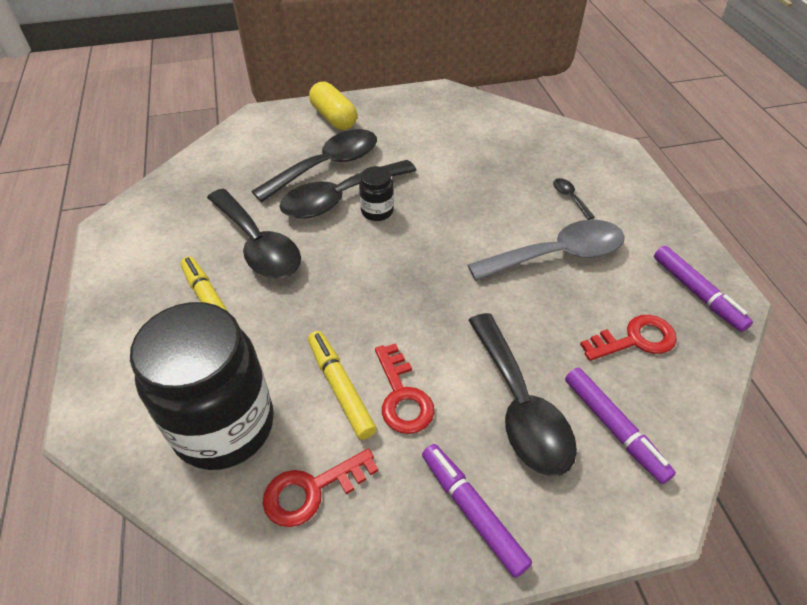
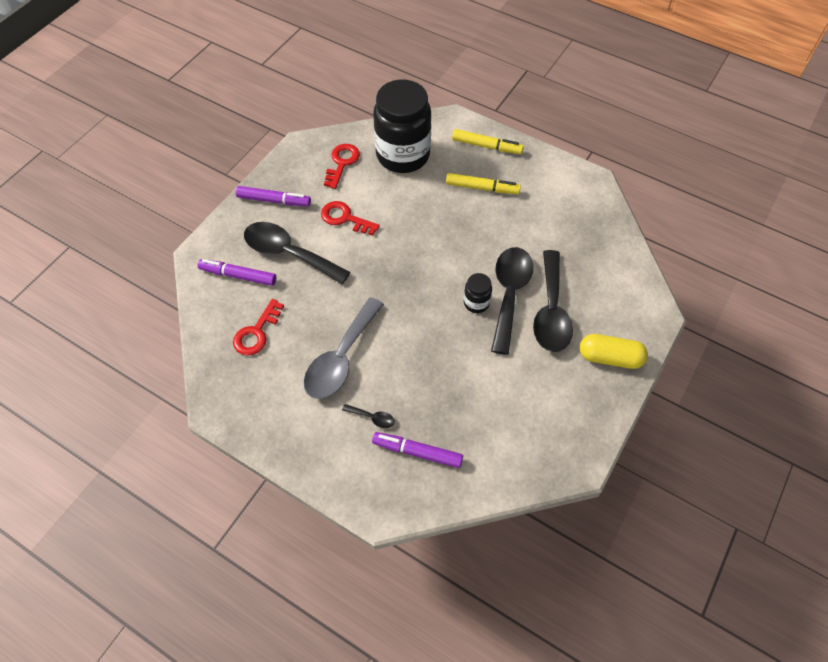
camera: 135 degrees right, 10 degrees up
(258, 245) = (507, 230): black spoon -> none
(340, 388) = (375, 201): yellow marker -> yellow marker (486, 146)
(697, 293) = (239, 396): purple marker -> purple marker (417, 452)

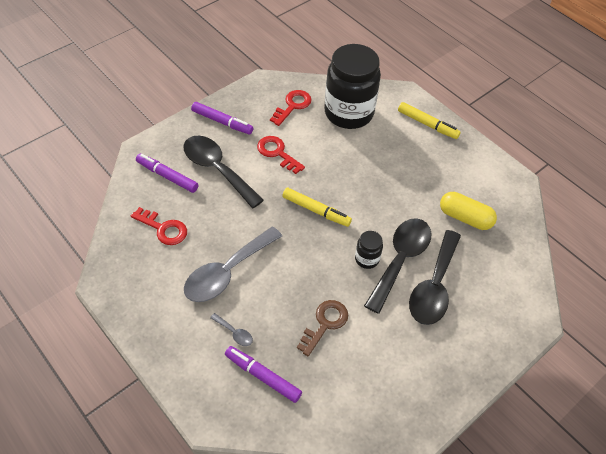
camera: 15 degrees right, 5 degrees down
(256, 332) = (163, 229): red key -> red key turned 105 degrees counterclockwise
(372, 418) = (234, 333): black spoon -> grey spoon
(459, 380) = (325, 324): none -> brown key
(482, 188) = (410, 159): yellow marker -> yellow marker (316, 210)
(610, 357) = (475, 346): yellow capsule -> yellow capsule (465, 217)

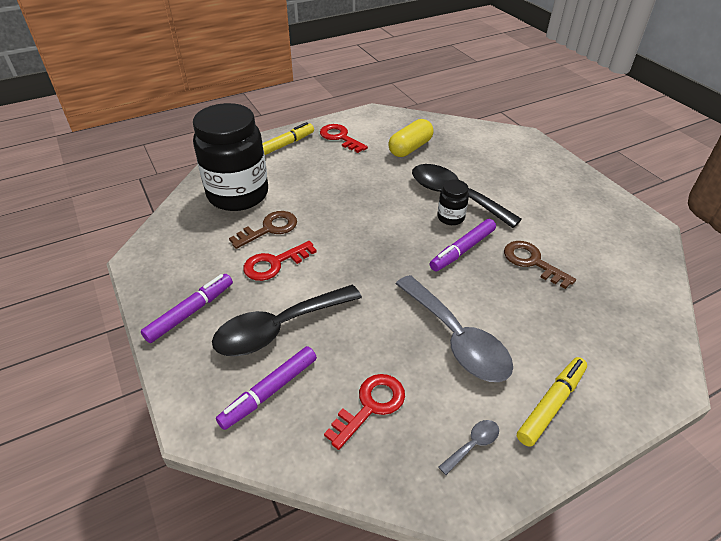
camera: 75 degrees left, 10 degrees down
(234, 333) = (548, 342): grey spoon -> grey spoon (473, 444)
(262, 376) = (604, 324): purple marker -> purple marker (462, 250)
(293, 106) = (200, 238): red key -> red key (340, 137)
(314, 141) = (269, 229): none -> brown key
(316, 210) = (377, 244): yellow marker -> yellow marker (551, 404)
(434, 287) = (488, 181): black spoon -> none

